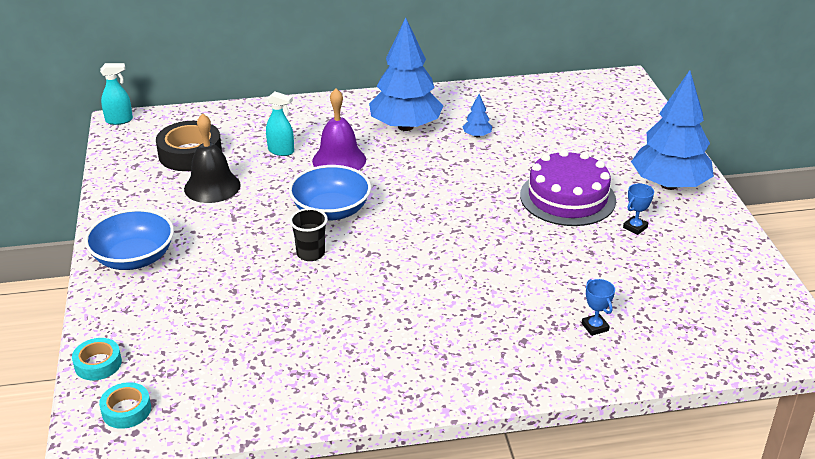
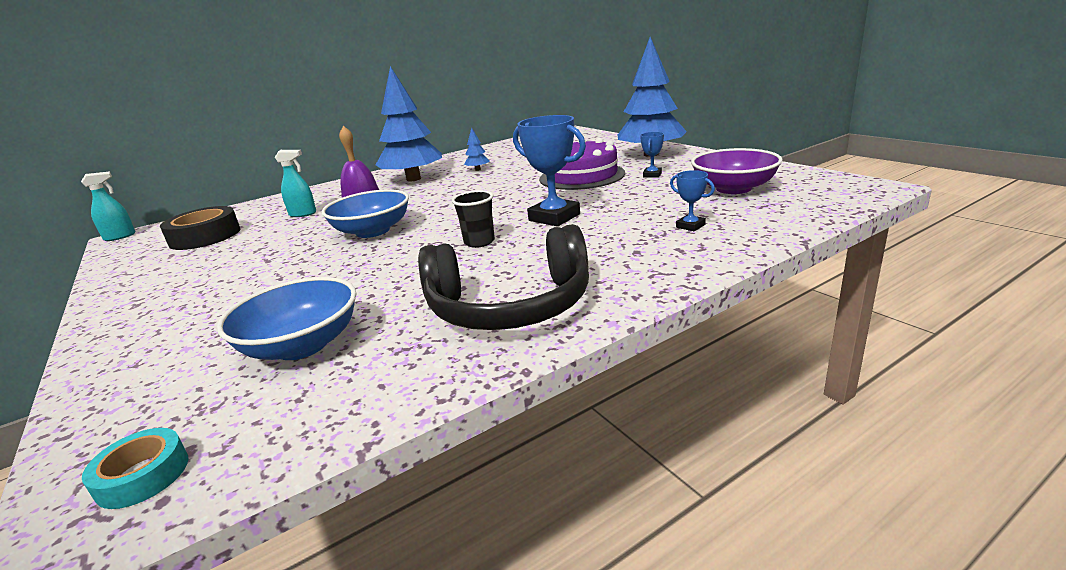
camera: 20 degrees left, 10 degrees down
(98, 364) = (89, 433): turquoise tape -> none
(134, 258) = (144, 318): blue bowl -> blue bowl (302, 345)
(212, 186) = (235, 248): black bell -> none
(310, 253) = (366, 260): black cup -> black cup (479, 242)
(388, 361) = (510, 306): none -> black headphones
(493, 260) = (554, 217): none -> blue trophy
(686, 287) = (733, 188): none -> purple bowl

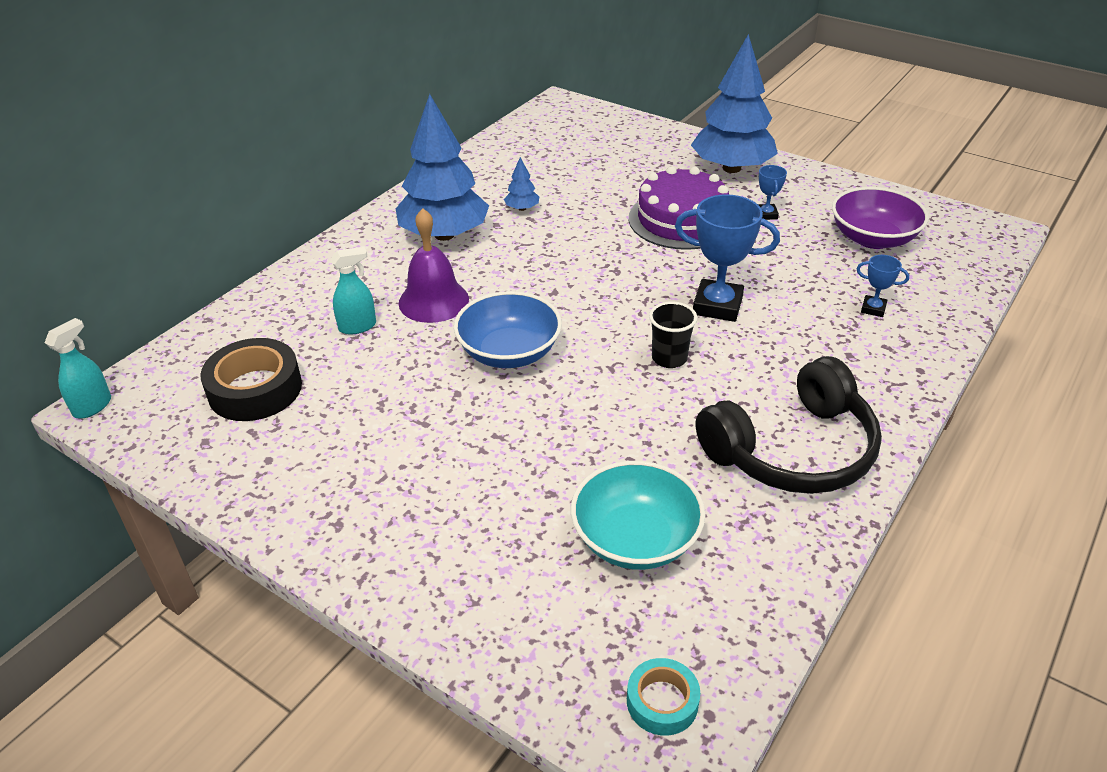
camera: 25 degrees left, 15 degrees up
(302, 345) = (635, 539): blue bowl -> turquoise bowl

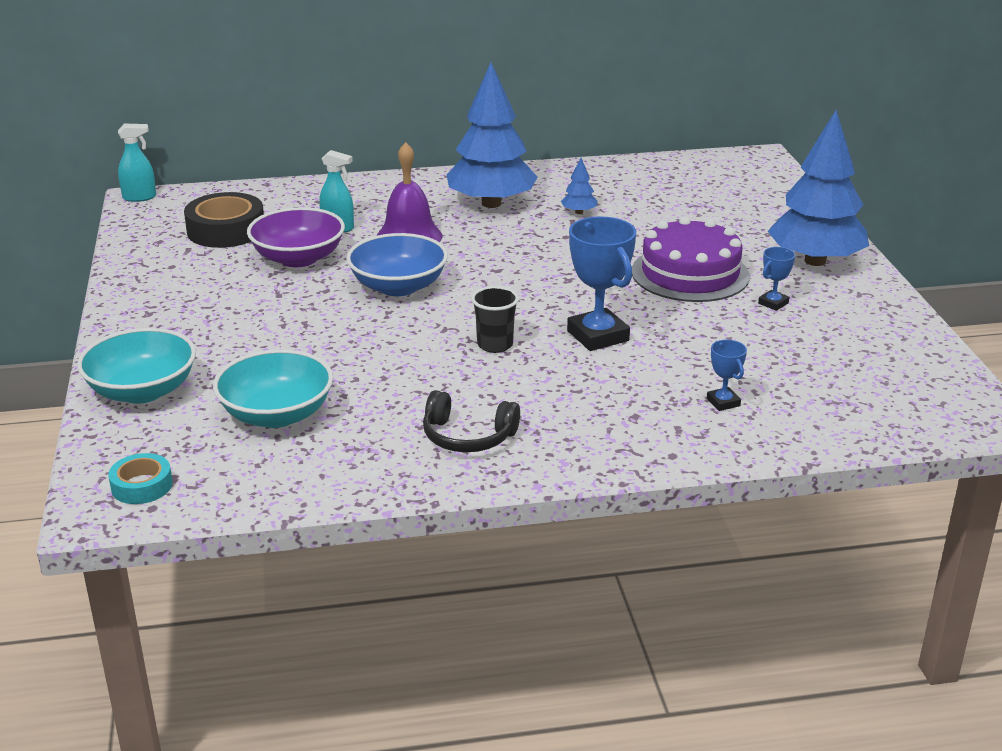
camera: 45 degrees right, 10 degrees down
(484, 608) = (142, 391): none -> turquoise bowl
(792, 450) = (467, 437): black headphones -> black headphones, size x0.56
(873, 238) = (836, 363): purple bowl -> purple bowl (298, 258)

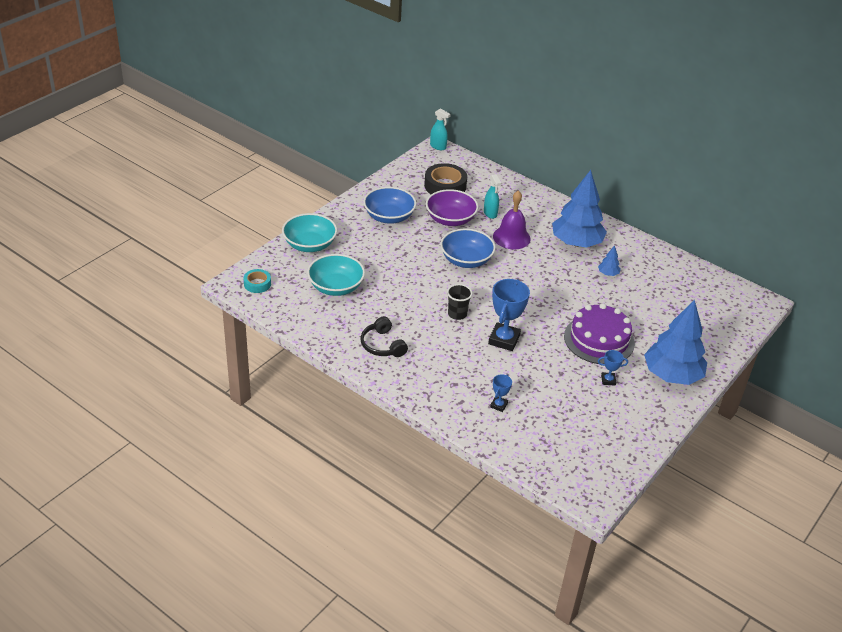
camera: 45 degrees right, 10 degrees up
(207, 298) = (389, 217): none -> blue bowl

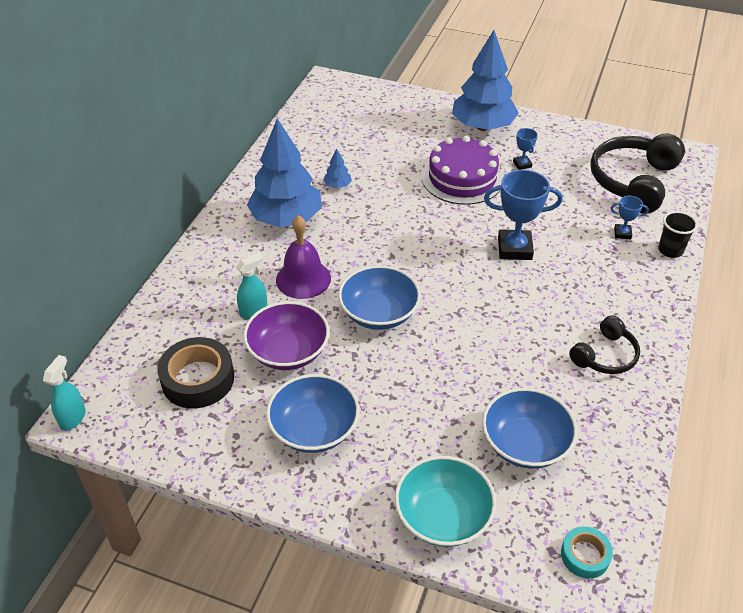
camera: 105 degrees left, 5 degrees up
(336, 287) = (525, 444): turquoise bowl -> blue bowl
(457, 314) = (496, 298): black cup -> black cup (670, 250)
(564, 442) = (633, 181): none -> black headphones

